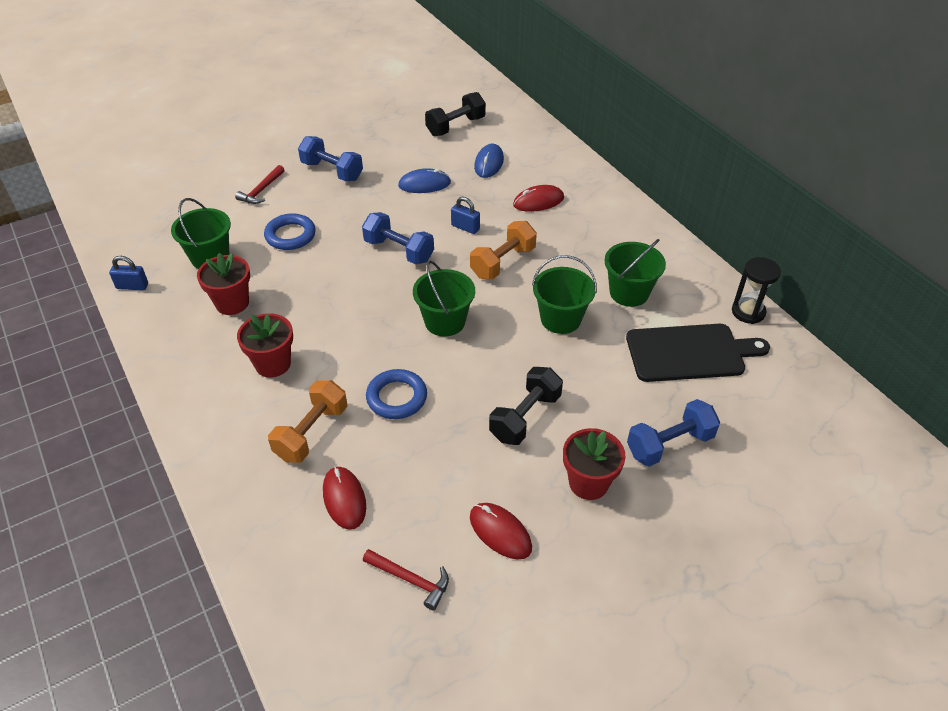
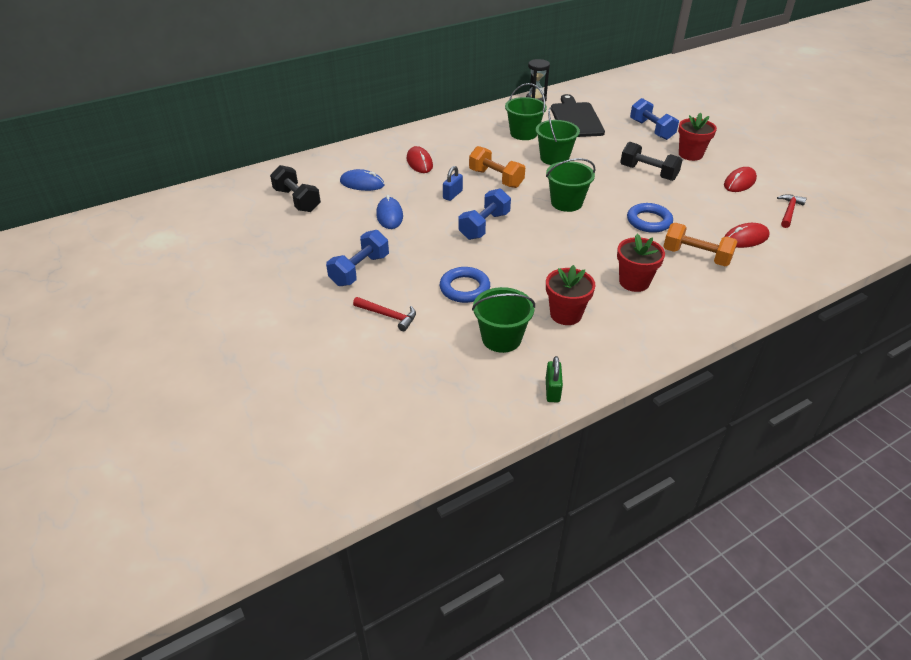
camera: 90 degrees left, 5 degrees down
(132, 286) = (552, 390): blue padlock -> green padlock

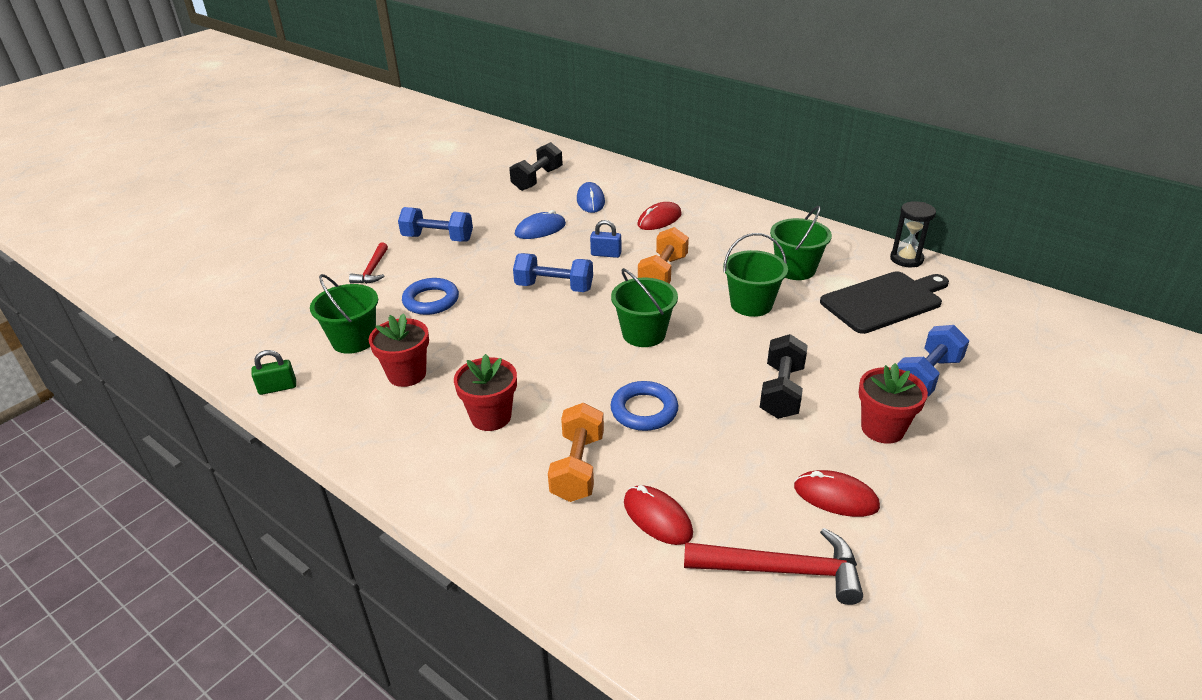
camera: 70 degrees right, 5 degrees down
(789, 211) = (782, 570): red hammer -> red hammer, size x1.63

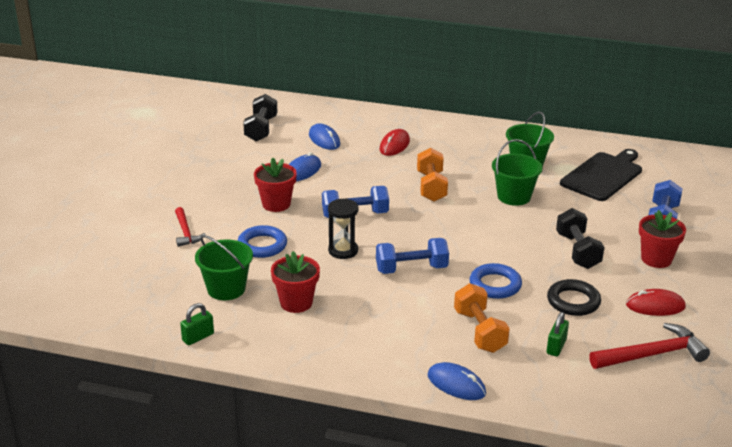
camera: 25 degrees left, 5 degrees down
(438, 238) = (219, 195): blue dumbbell -> blue dumbbell (411, 269)
(491, 417) = (389, 316): red flower pot -> red flower pot (276, 204)
(492, 532) = (456, 384): none -> blue mouse
(606, 254) = (374, 181): blue padlock -> none
(644, 334) = (453, 234): green bucket -> none
(657, 518) = (556, 347): red mouse -> green padlock
(726, 459) = (573, 301): none -> black ring
(906, 259) = (598, 142): black hourglass -> black hourglass (343, 251)

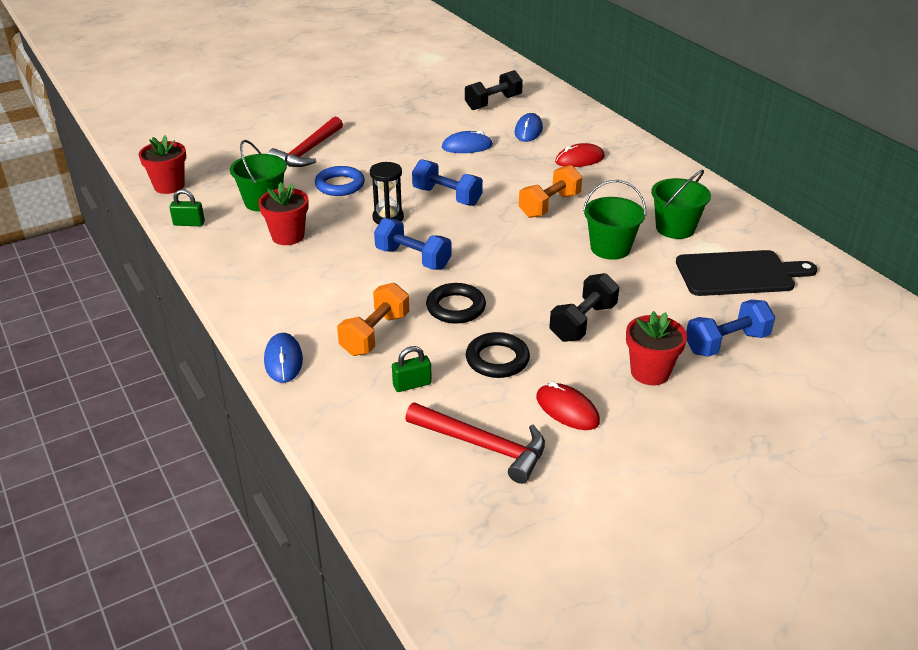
camera: 45 degrees right, 5 degrees up
(186, 232) = (308, 151): red hammer -> red hammer, size x1.63
(276, 204) = (403, 161): red flower pot -> red flower pot (169, 186)
(495, 285) = (456, 307): blue ring -> black ring

